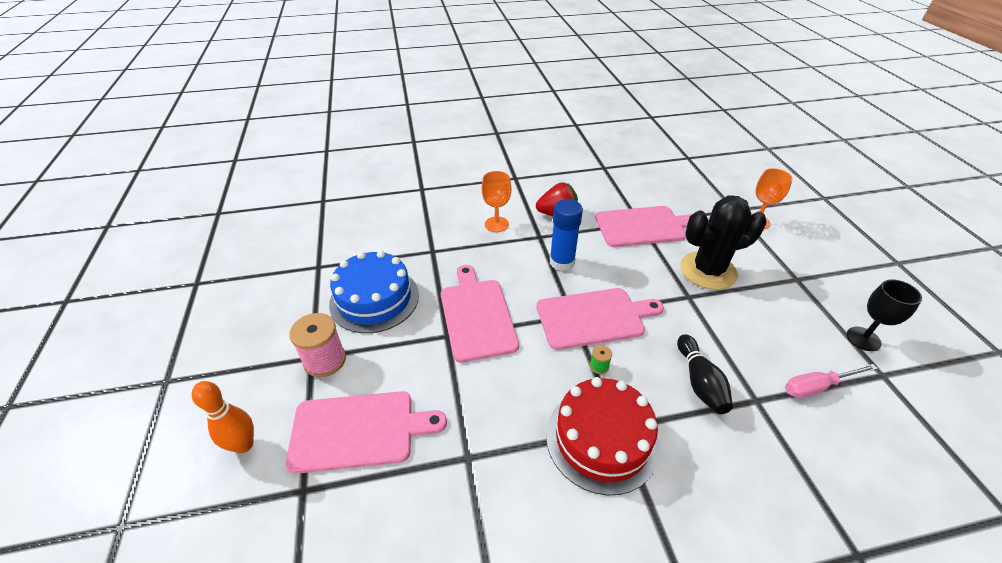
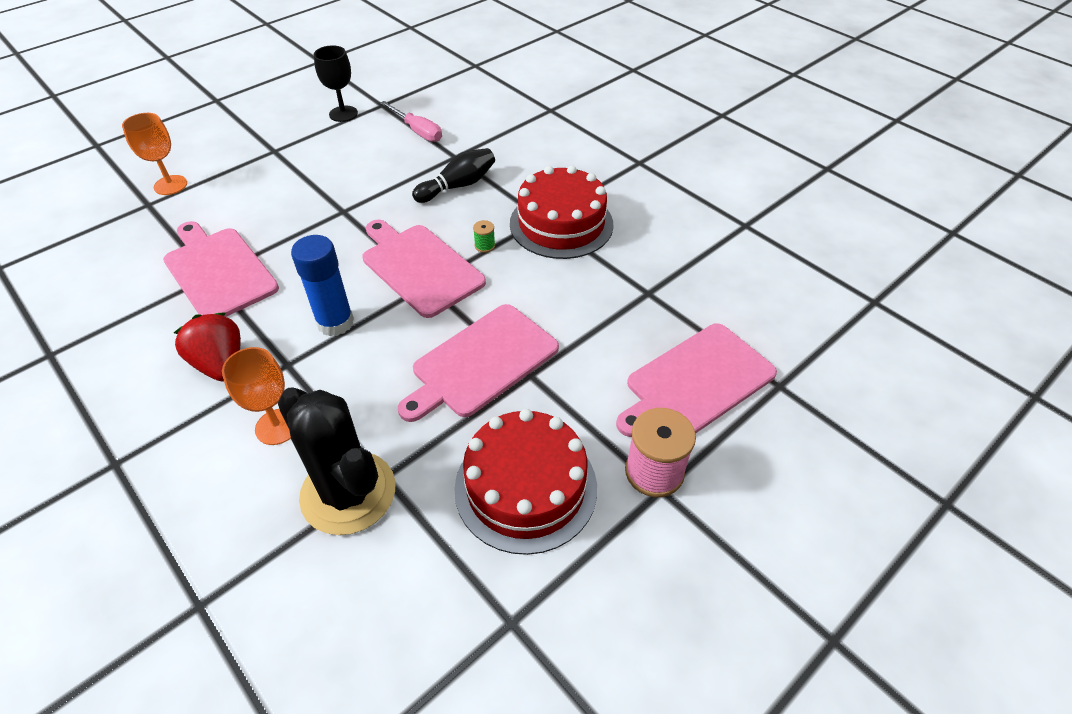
camera: 120 degrees left, 5 degrees up
(244, 445) = (798, 468): orange bowling pin -> none
(358, 430) = (696, 382): pink cutting board -> pink cutting board turned 90 degrees counterclockwise
(374, 299) = (525, 487): blue cake -> red cake
(708, 271) = (290, 205): black cactus -> black cactus (348, 493)

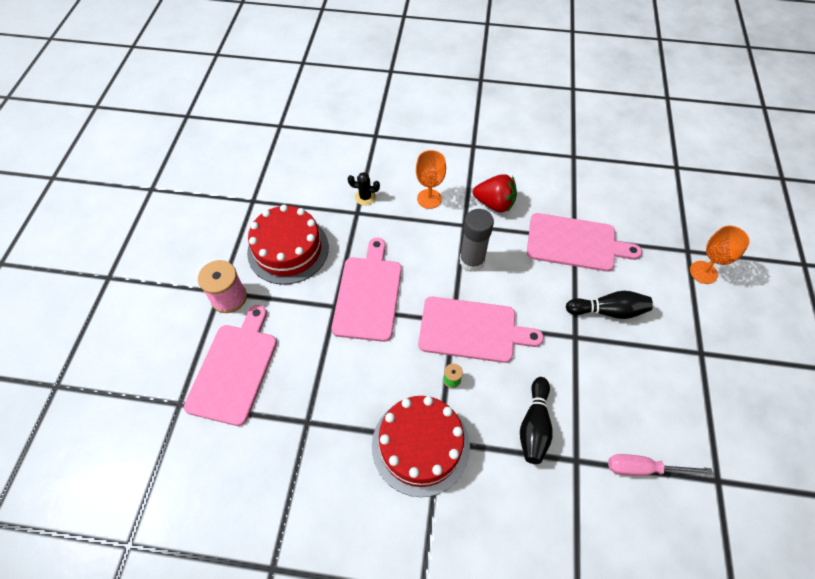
camera: 140 degrees right, 10 degrees up
(288, 209) = (608, 311): none -> black bowling pin
(335, 322) = (471, 261): blue glue stick -> grey glue stick
(343, 114) = (725, 439): black goblet -> none
(348, 493) = (365, 197): black cactus -> black cactus, size x0.42

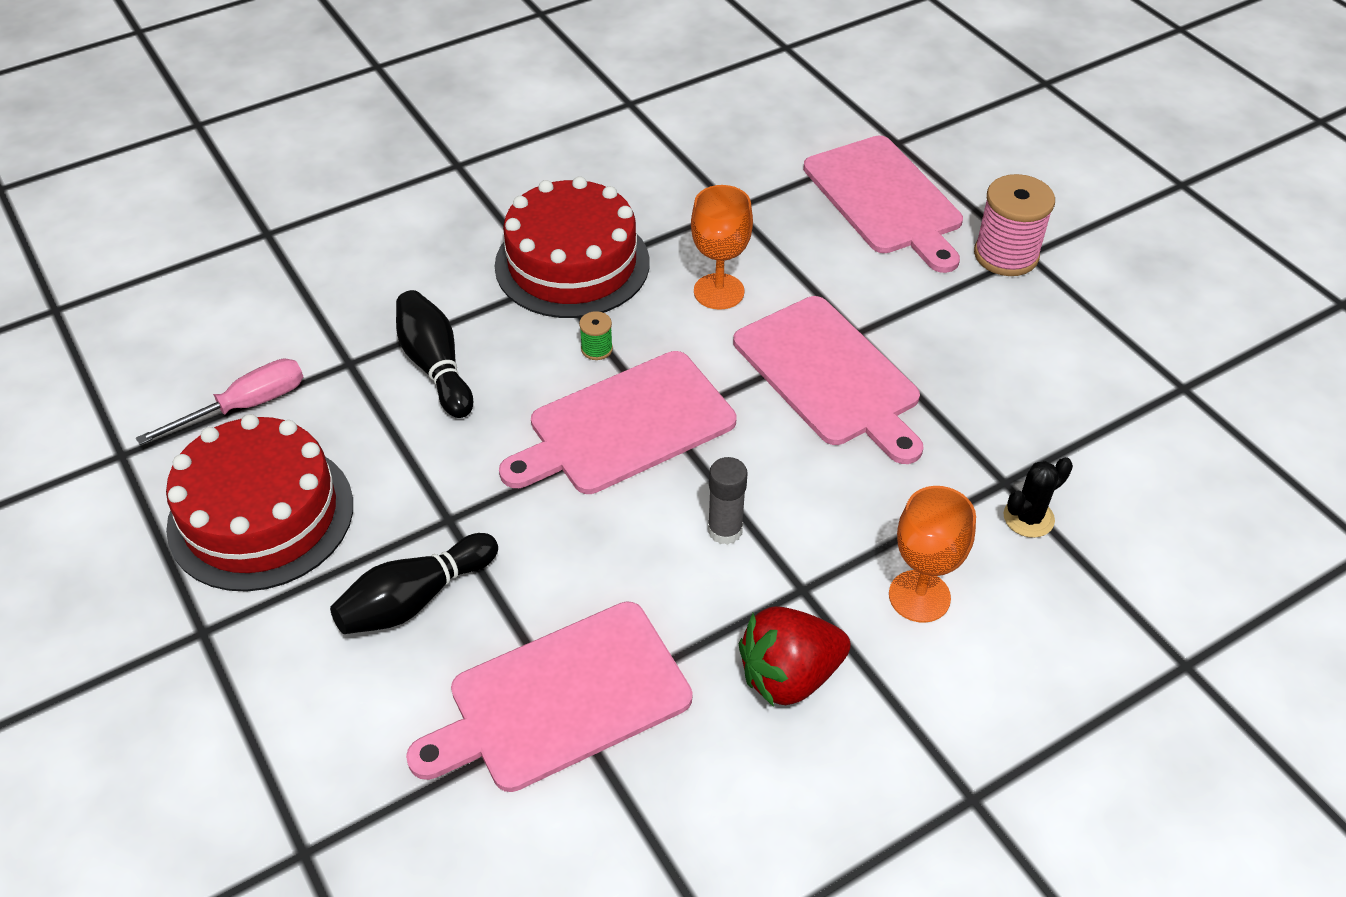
camera: 140 degrees right, 10 degrees down
(288, 249) = (1023, 357): red cake -> red cake (261, 515)
(471, 261) = (725, 530): grey glue stick -> grey glue stick, size x0.62
(703, 272) = (249, 816): orange goblet -> orange goblet (719, 291)

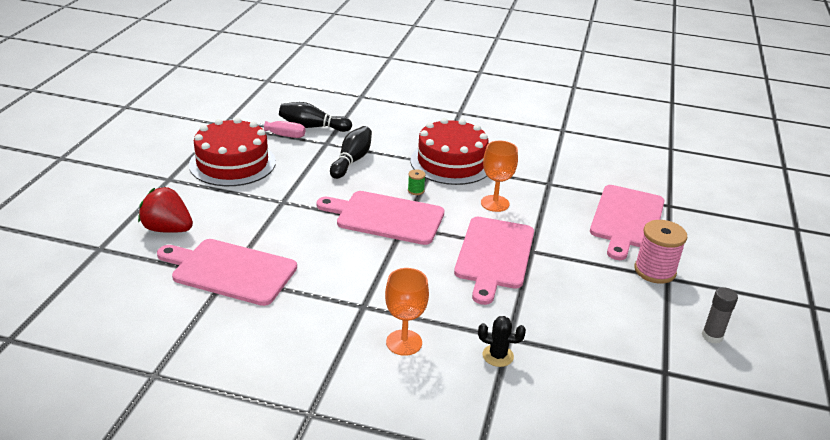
camera: 45 degrees right, 15 degrees down
(415, 599) = (236, 214): black bowling pin -> black bowling pin (312, 127)
(725, 530) = (367, 269): grey glue stick -> grey glue stick (712, 336)
(789, 676) = (312, 325): red strawberry -> red strawberry (168, 229)

